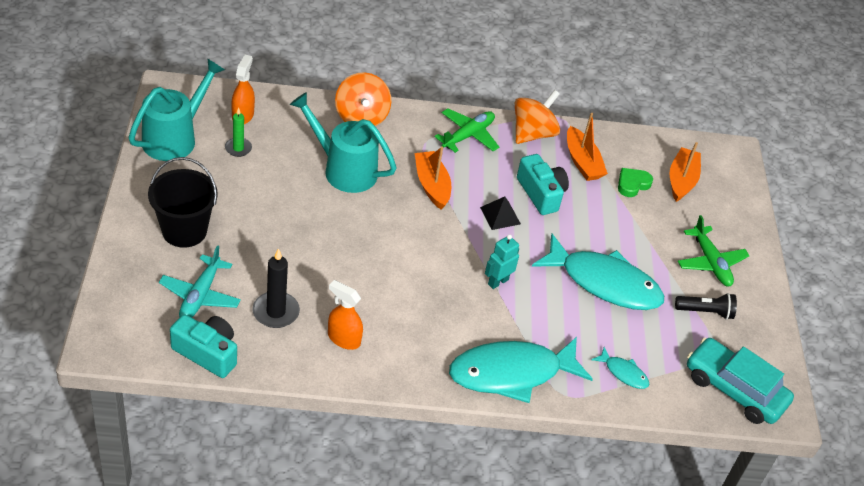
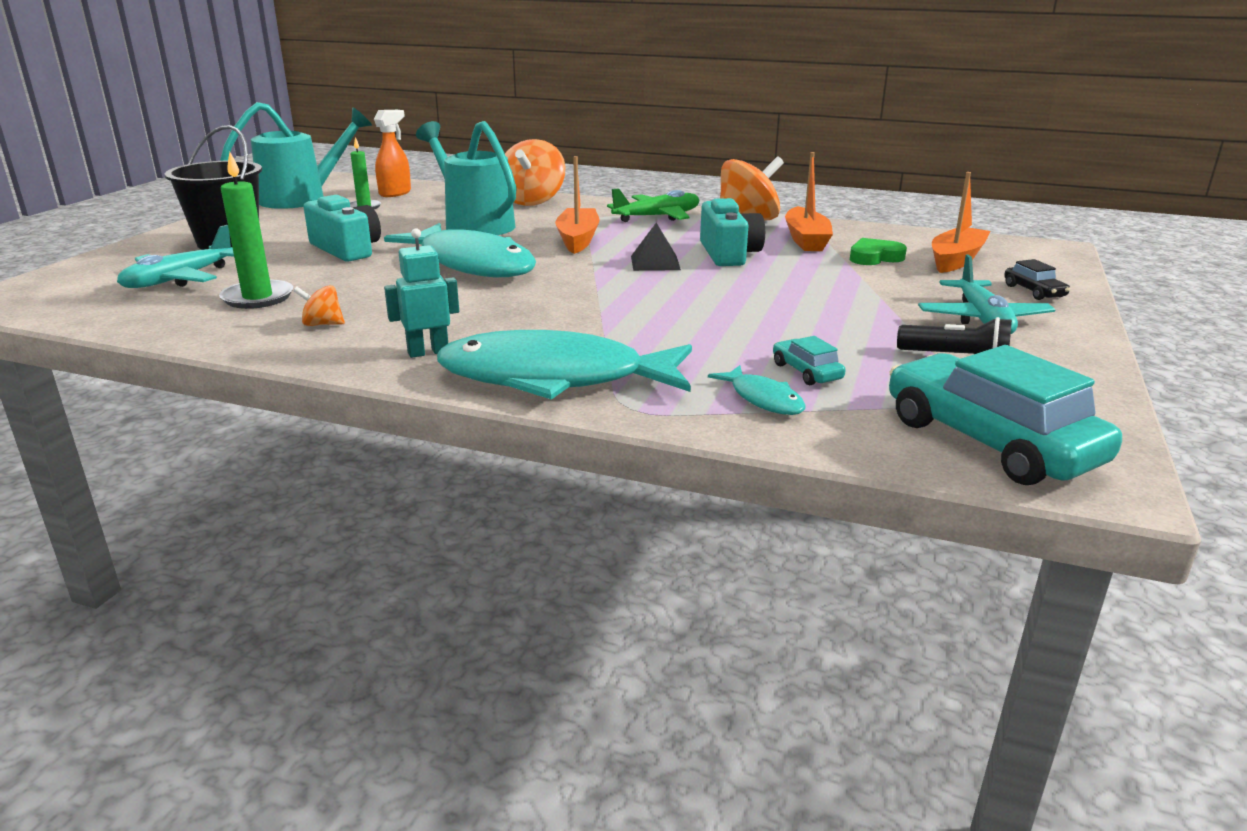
camera: 25 degrees right, 20 degrees down
(207, 353) = (119, 316): turquoise camera -> turquoise camera (347, 249)
(276, 312) = (257, 298): black candle -> green candle
(343, 339) = (322, 324): orange spray bottle -> orange spinning top
(498, 282) = (606, 304): turquoise robot -> turquoise robot (428, 352)
(604, 283) = (781, 320): turquoise fish -> turquoise fish (472, 264)
(636, 340) = (806, 372): none -> turquoise car
(710, 263) = (982, 319): green plane -> turquoise plane
(732, 220) = (1033, 291): none -> black car

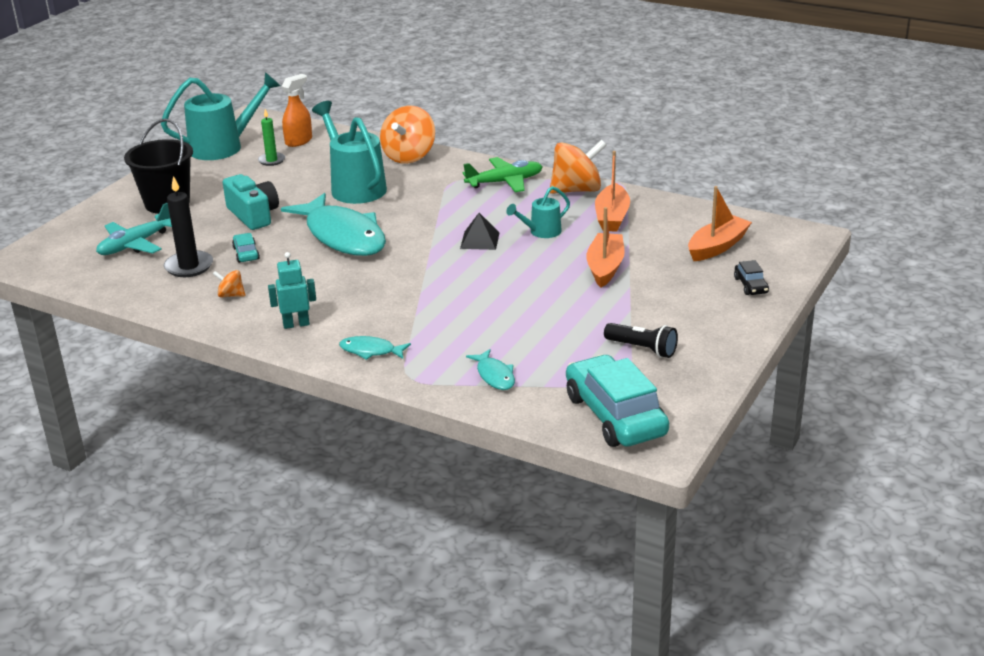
camera: 10 degrees right, 5 degrees up
(257, 298) = (189, 266): green candle -> black candle
(554, 378) = (371, 351): turquoise fish -> turquoise fish, size x0.43
(578, 239) = (430, 210): orange boat -> orange boat (605, 267)
(728, 254) = (541, 232): turquoise camera -> turquoise watering can
(806, 372) = (534, 355): turquoise car -> turquoise car (246, 253)
(874, 257) = (654, 241): green heart -> none
(982, 319) = (688, 313): turquoise plane -> none

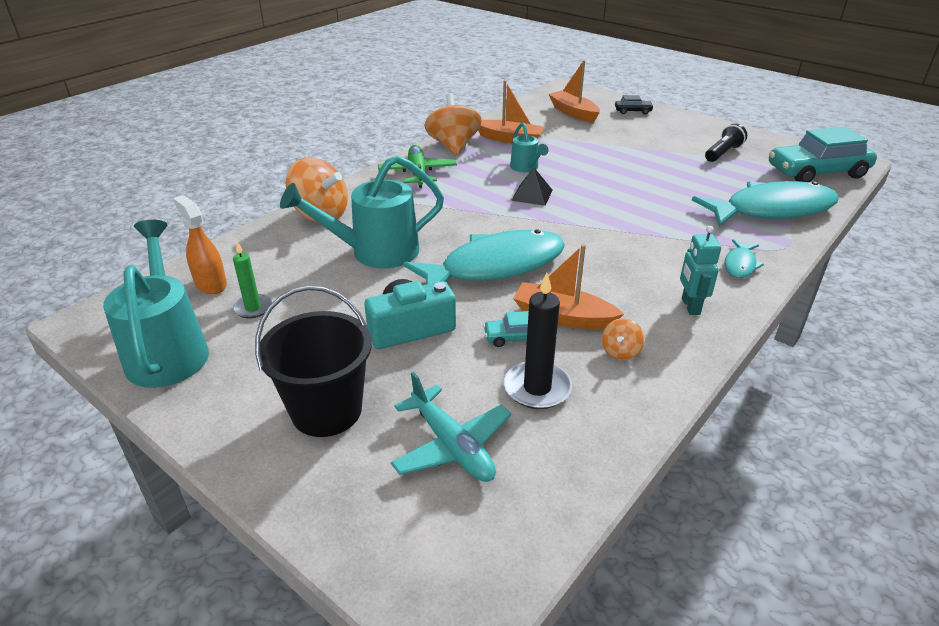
camera: 80 degrees left, 5 degrees up
(494, 376) = (772, 210): turquoise fish -> turquoise fish, size x2.30
(605, 267) = (596, 151): orange boat -> orange boat (563, 317)

